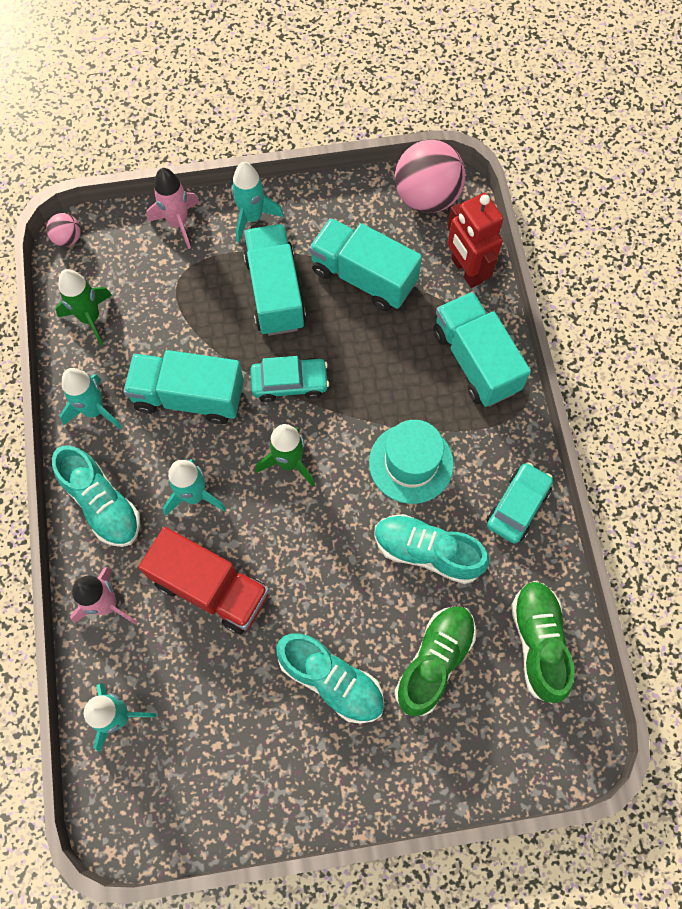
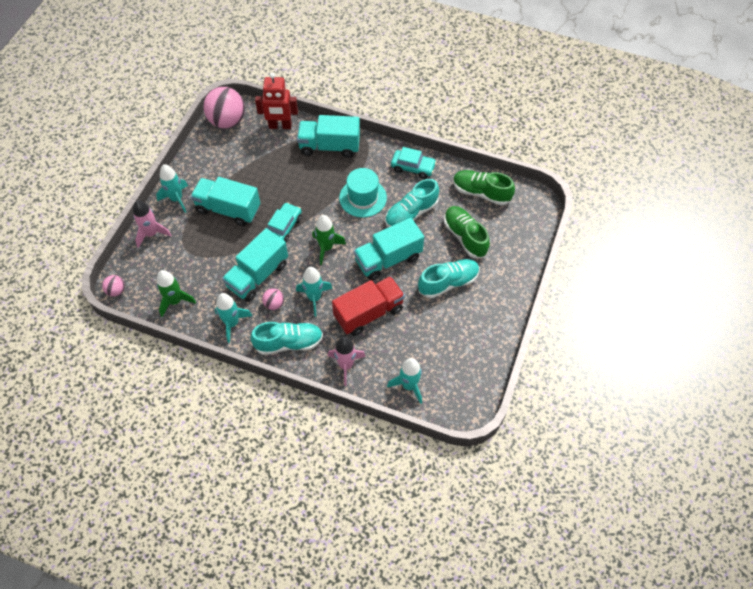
camera: 60 degrees left, 10 degrees down
(154, 446) = (274, 304): none -> pink ball
(363, 277) = (250, 168): turquoise truck -> turquoise truck (388, 259)
(517, 506) = (413, 167): turquoise car -> turquoise car turned 135 degrees clockwise

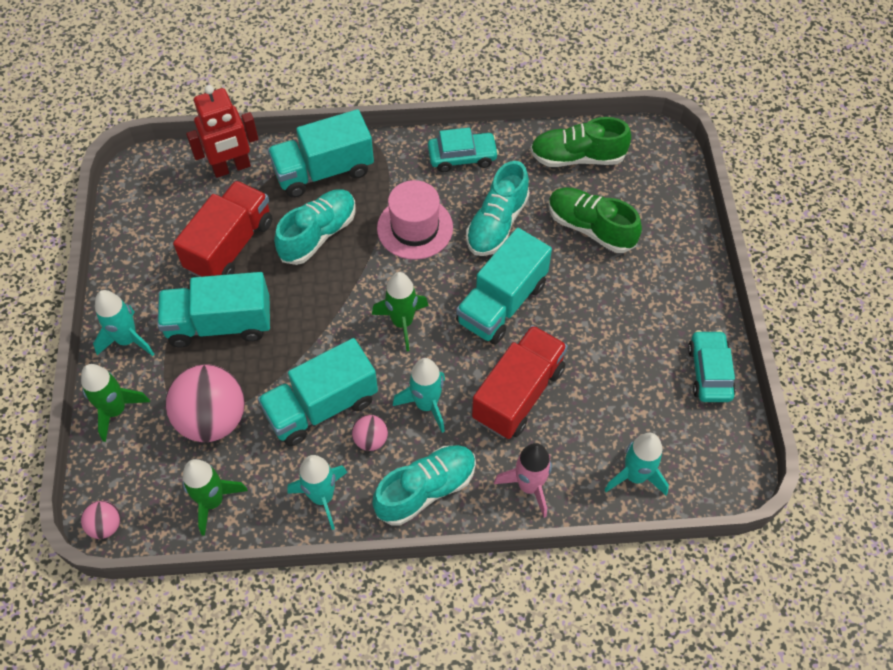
camera: 25 degrees left, 0 degrees up
(151, 234) = (116, 410): pink rocket -> green rocket
(227, 121) = (144, 190): pink ball -> pink ball (213, 419)
(256, 169) = (230, 246): none -> red truck
(257, 275) = (321, 406): turquoise truck -> turquoise truck turned 45 degrees clockwise
(284, 227) = (321, 317): turquoise car -> turquoise car (709, 372)
(363, 198) = (415, 228): turquoise hat -> pink hat
(448, 283) = (605, 303): turquoise shoe -> turquoise shoe (318, 234)

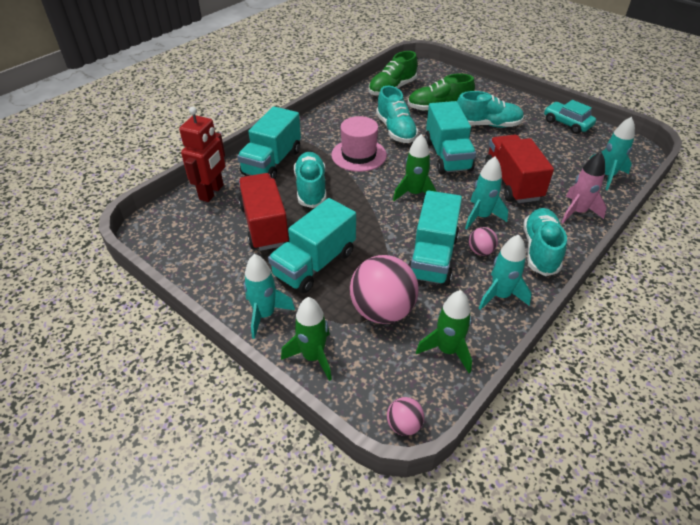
camera: 45 degrees left, 15 degrees down
(462, 157) = (338, 117): turquoise car -> none
(609, 297) = (487, 125): none -> turquoise shoe

